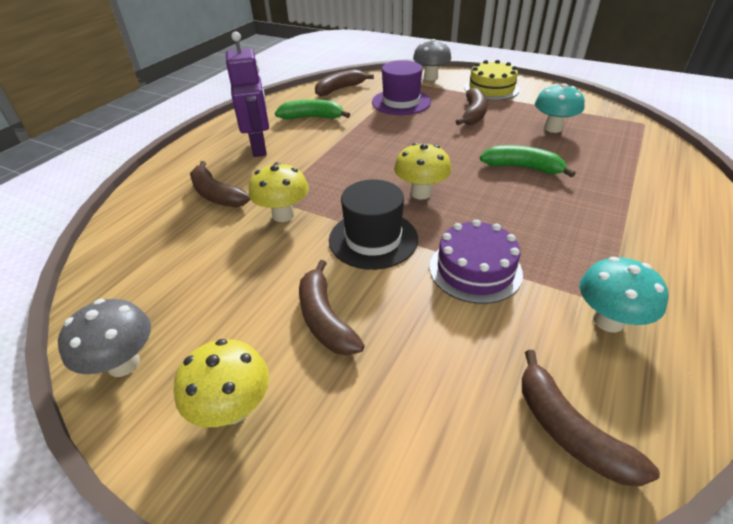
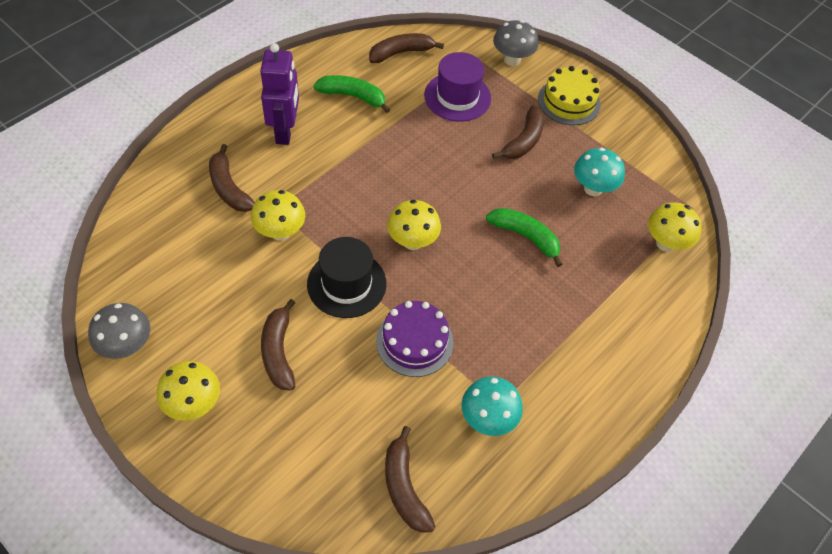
camera: 10 degrees right, 15 degrees up
(643, 146) = (665, 243): none -> yellow mushroom

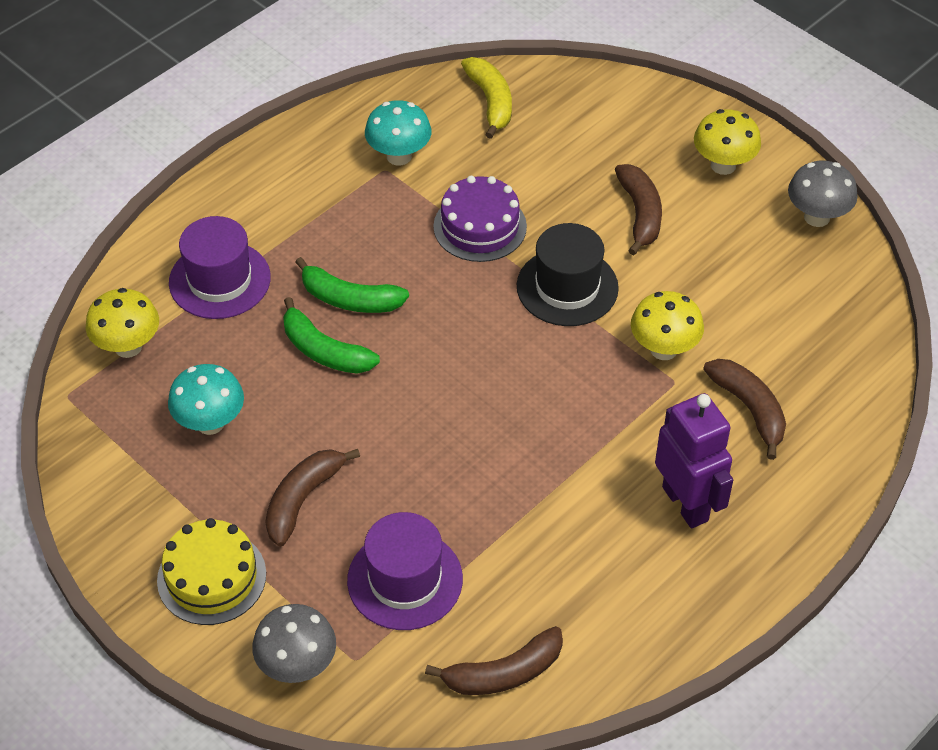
camera: 175 degrees left, 5 degrees down
(285, 131) = (685, 503): purple robot -> purple robot turned 150 degrees clockwise
(353, 96) = (584, 574): green banana -> green banana (350, 299)
(404, 487) = (490, 102): brown banana -> yellow banana
(412, 241) = (482, 341): yellow mushroom -> none
(615, 295) = (219, 280): none -> purple hat

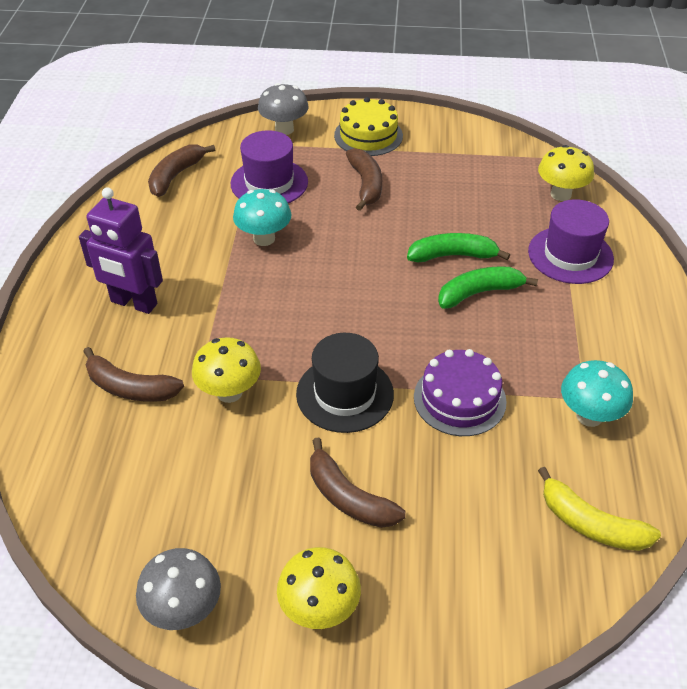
camera: 140 degrees right, 5 degrees down
(210, 423) = (462, 188): turquoise mushroom -> turquoise mushroom (264, 238)

